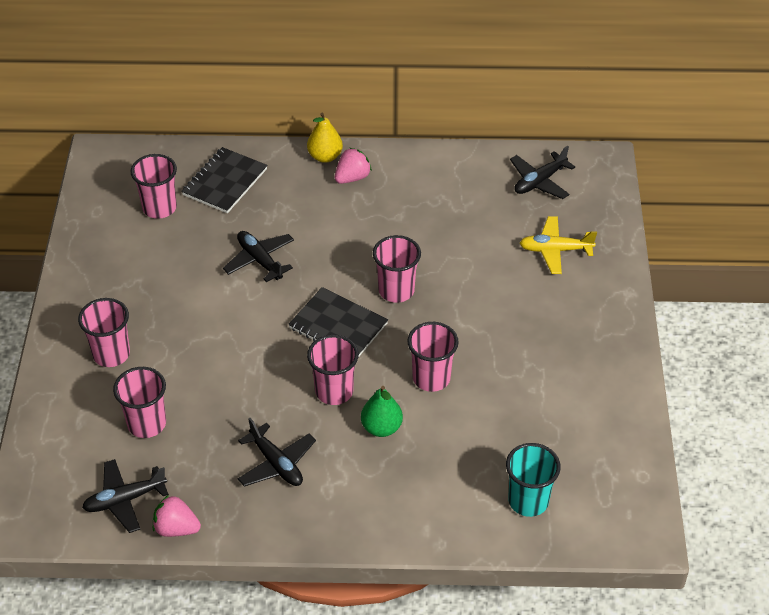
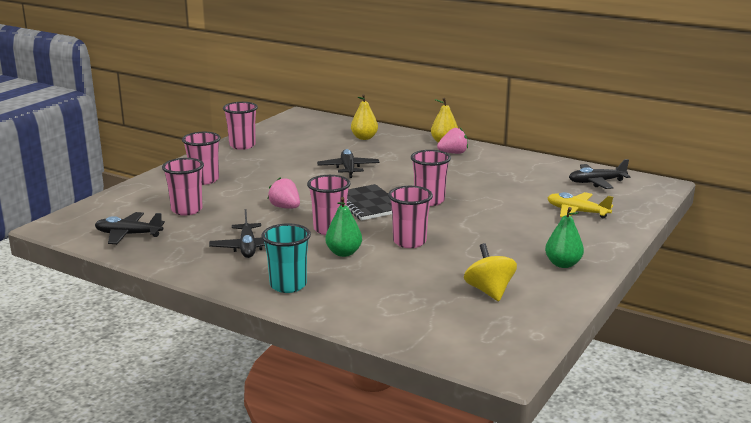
camera: 30 degrees right, 25 degrees down
(159, 208) = (310, 138): pink cup -> pink cup (242, 145)
(176, 528) = (143, 255): pink strawberry -> pink strawberry (285, 207)
(225, 182) = (364, 138): black notebook -> yellow pear
(528, 501) = (418, 318): turquoise cup -> turquoise cup (288, 285)
(561, 428) = (489, 291): none -> yellow spinning top
(597, 352) = (563, 264): none -> green pear

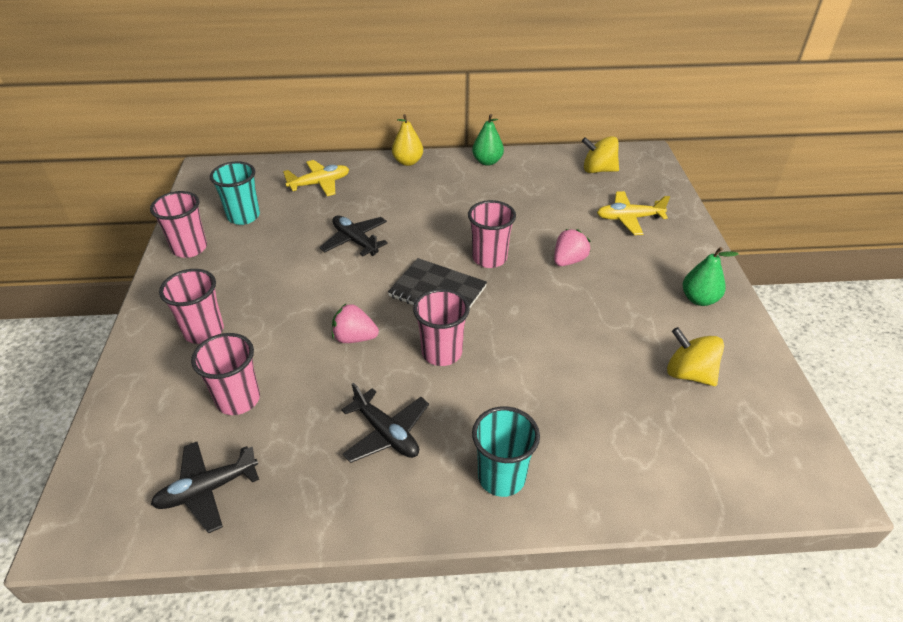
camera: 35 degrees left, 20 degrees up
(293, 140) = (243, 216): none -> turquoise cup
(343, 253) = (498, 386): green pear -> green pear (487, 161)
(364, 138) = (320, 184): yellow pear -> yellow plane
(409, 242) = (540, 333): pink cup -> none
(453, 153) = (434, 175): pink strawberry -> pink strawberry (568, 261)
(596, 182) = (598, 170): black plane -> yellow spinning top

